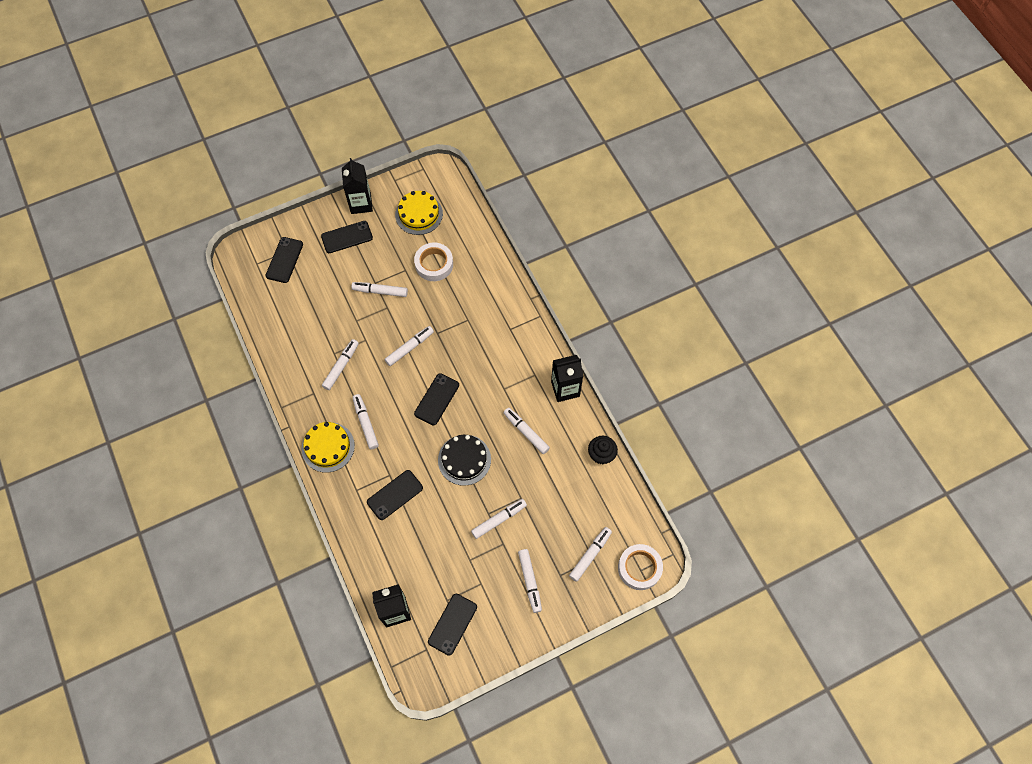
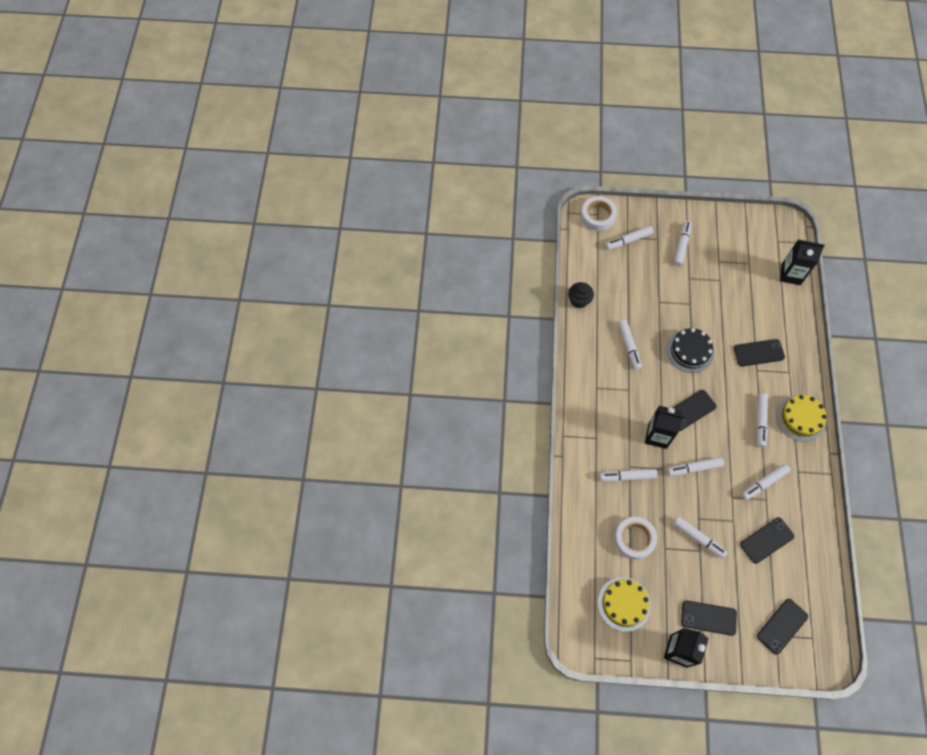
camera: 150 degrees left, 0 degrees up
(452, 624) = (751, 247): black phone -> black phone (766, 540)
(499, 519) = (684, 295): white marker -> white marker (627, 476)
(565, 389) = (578, 363): black carton -> black carton (657, 436)

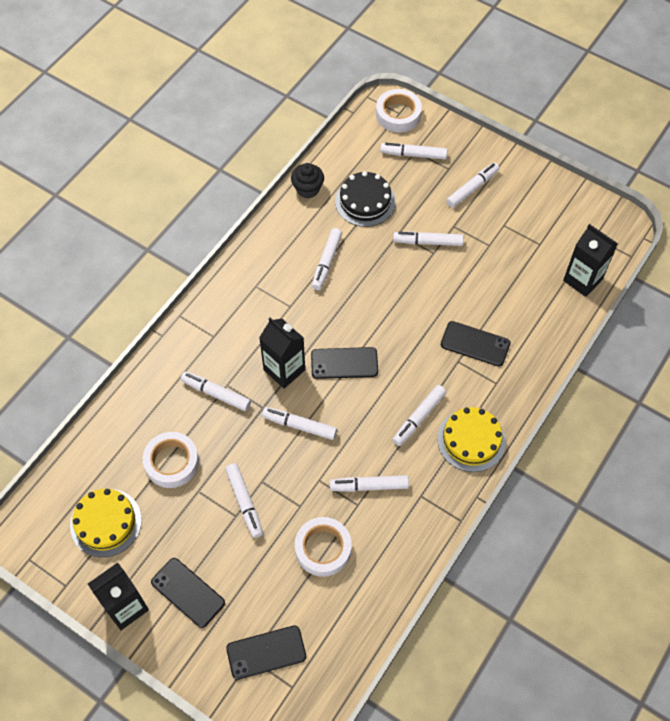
camera: 30 degrees right, 5 degrees down
(681, 298) = (428, 242): none -> white marker
(690, 351) = (393, 301): black cake -> black cake (365, 201)
(766, 540) = (323, 549): black phone -> white tape

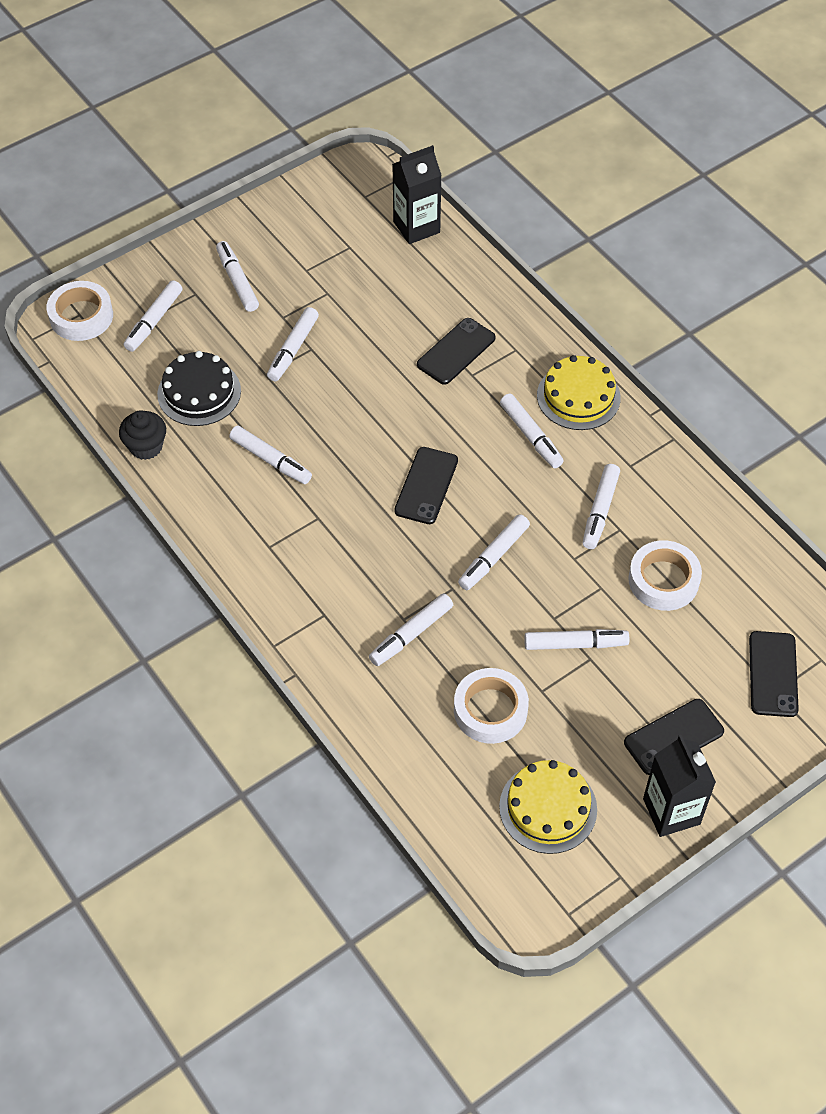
camera: 70 degrees left, 5 degrees down
(284, 370) = (408, 551): black carton -> none

